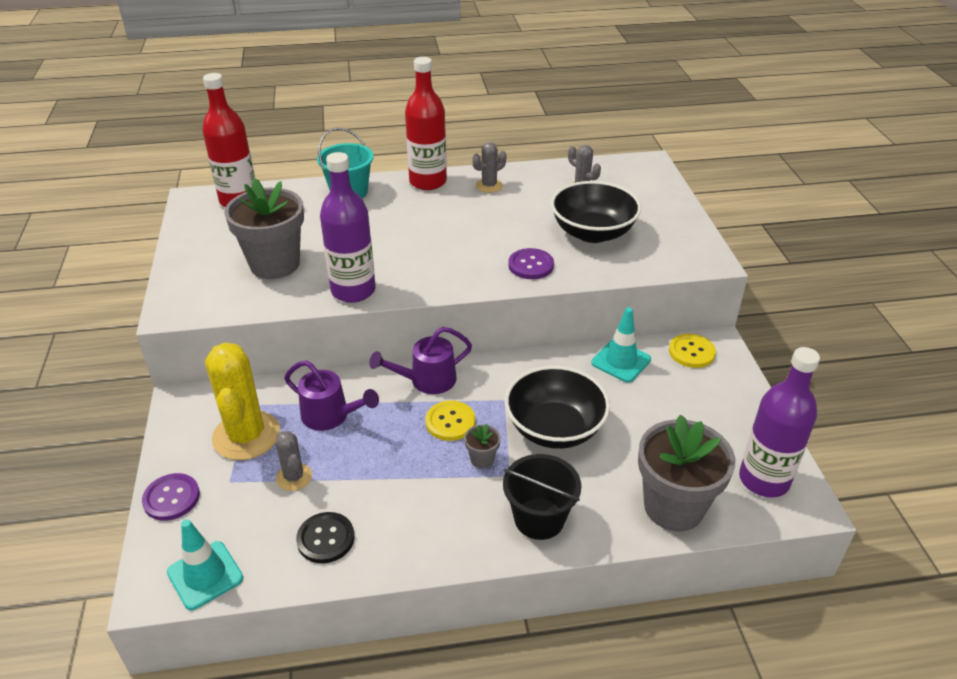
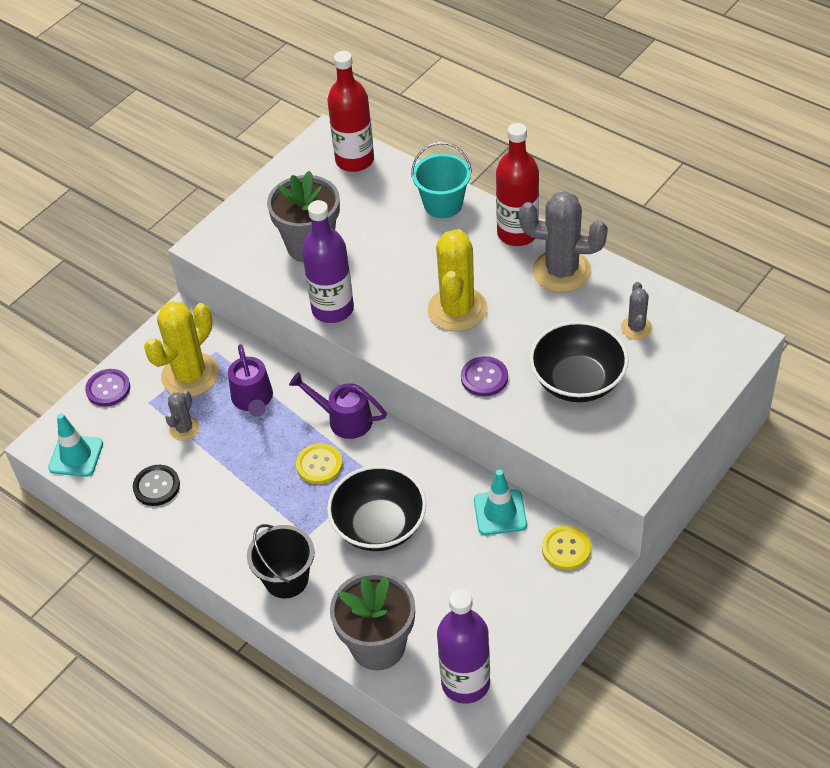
camera: 50 degrees right, 10 degrees up
(451, 240) = (457, 309): none -> yellow cactus
(482, 459) = (305, 509): grey flower pot -> none
(489, 186) = (561, 271): grey cactus -> grey cactus, size x1.96

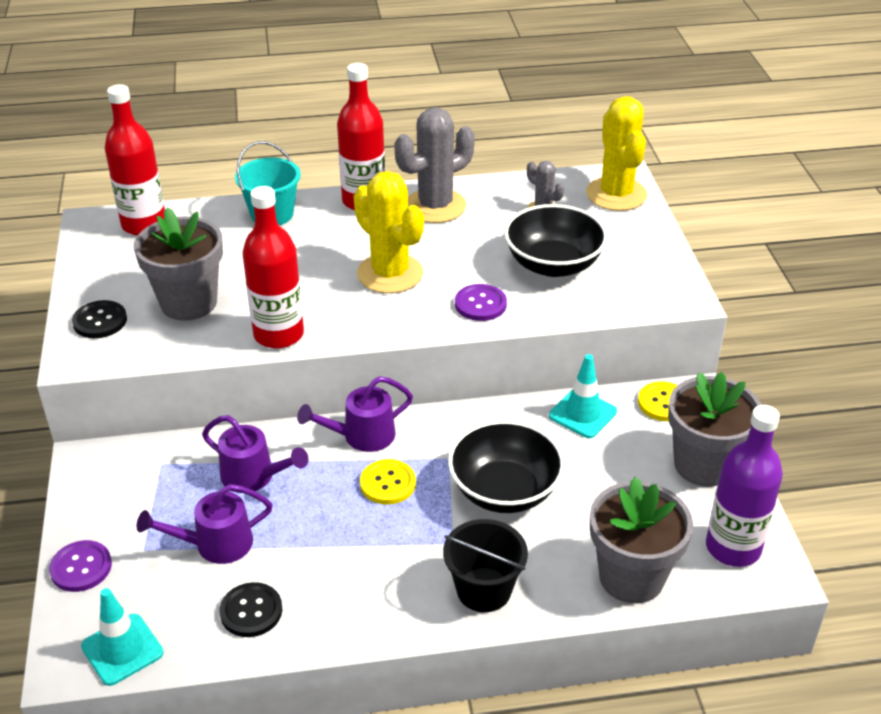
camera: 50 degrees left, 10 degrees down
(184, 429) = (215, 544): grey cactus -> purple watering can
(190, 375) = (160, 499): yellow cactus -> yellow cactus (616, 194)
(247, 224) = (100, 321): none -> black button
(332, 309) = (278, 334): purple bottle -> red bottle
(528, 614) = (703, 465): none -> grey flower pot

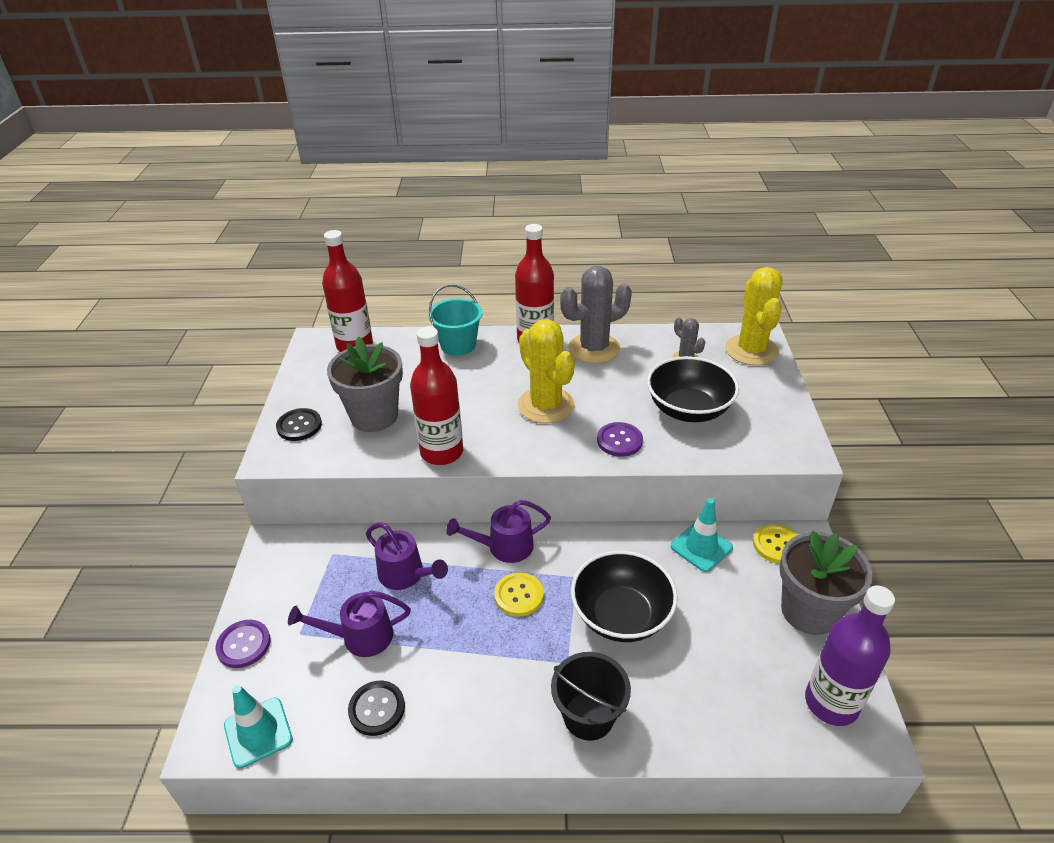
camera: 10 degrees right, 0 degrees up
(631, 577) = (729, 722): grey flower pot -> none

